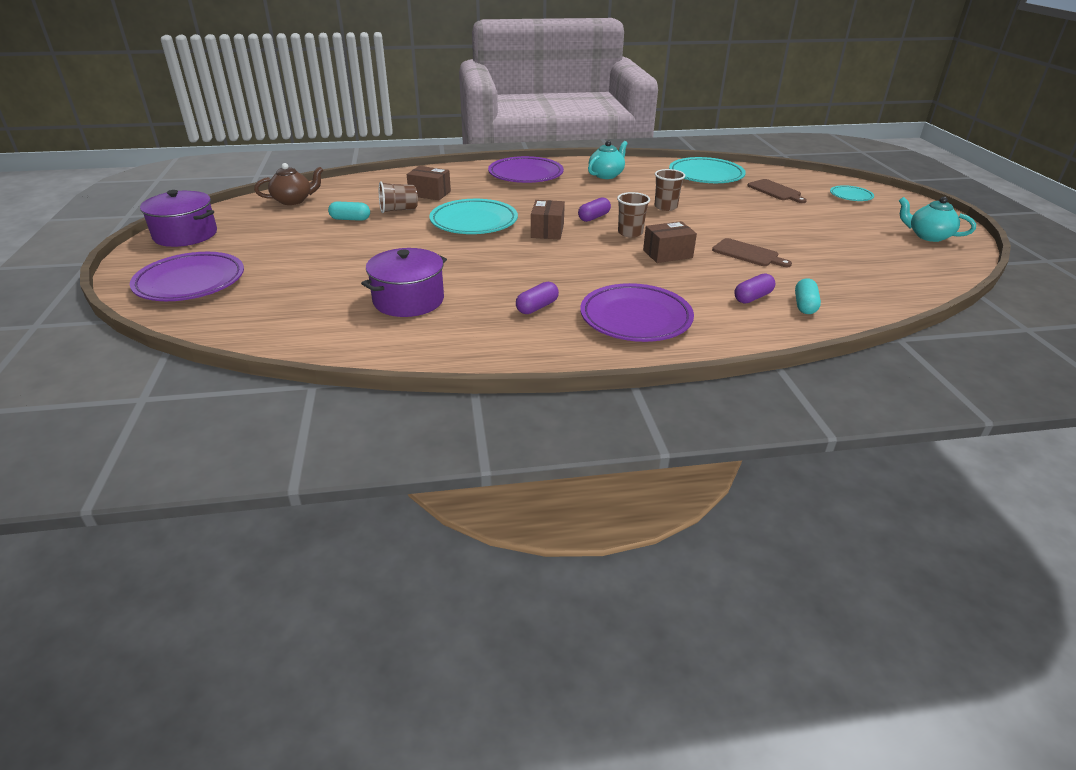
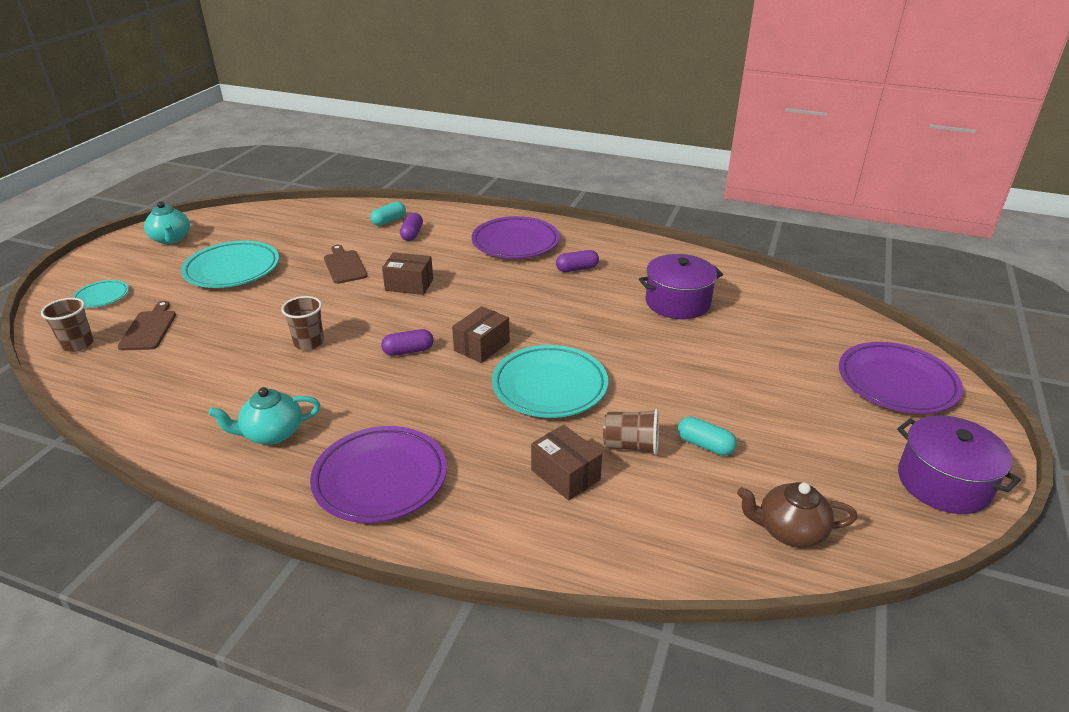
camera: 150 degrees left, 0 degrees up
(630, 233) = (404, 317): brown cup -> brown cup (78, 344)
(706, 175) = (156, 384): turquoise plate -> turquoise plate (232, 270)
(753, 297) = (412, 234): purple capsule -> purple capsule turned 75 degrees counterclockwise

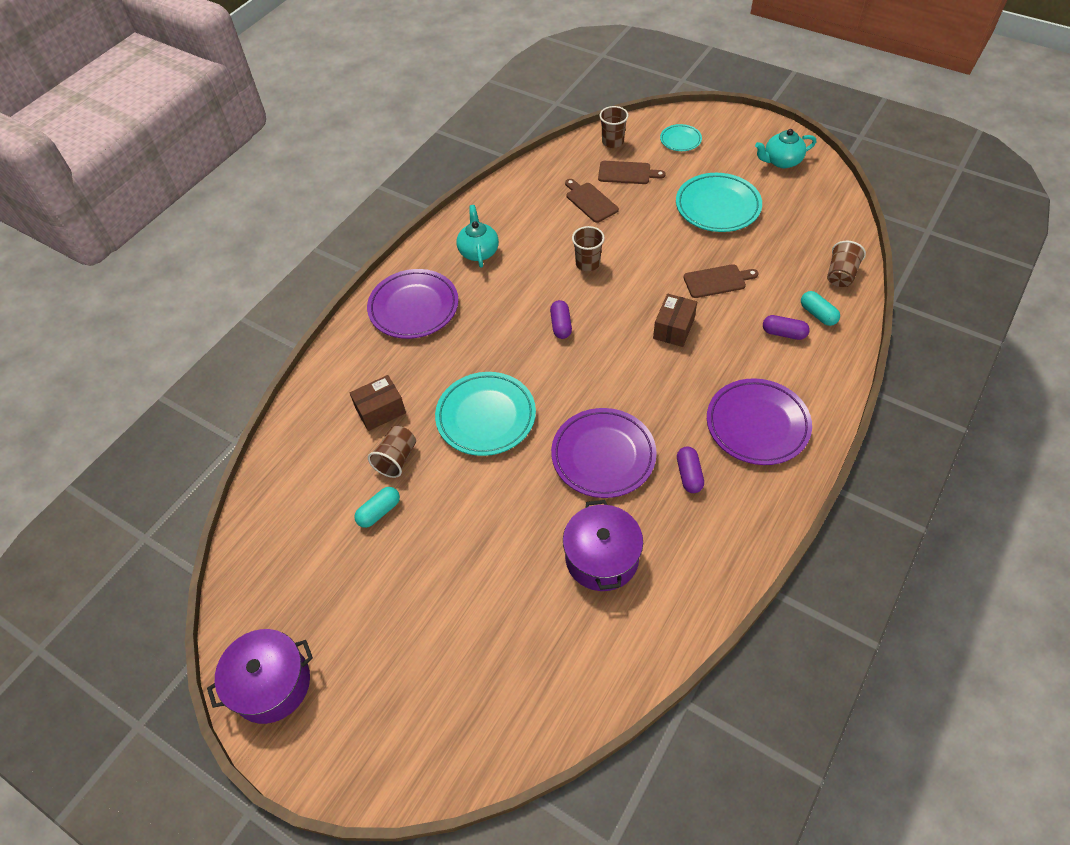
camera: 105 degrees right, 20 degrees up
(195, 351) = (590, 201): none -> brown cutting board
(341, 212) = (841, 274): none -> brown cup
(482, 346) = (556, 376): brown box -> none
(789, 531) = (274, 538): brown teapot -> none
(896, 383) = (407, 724): purple plate -> purple plate (603, 456)

